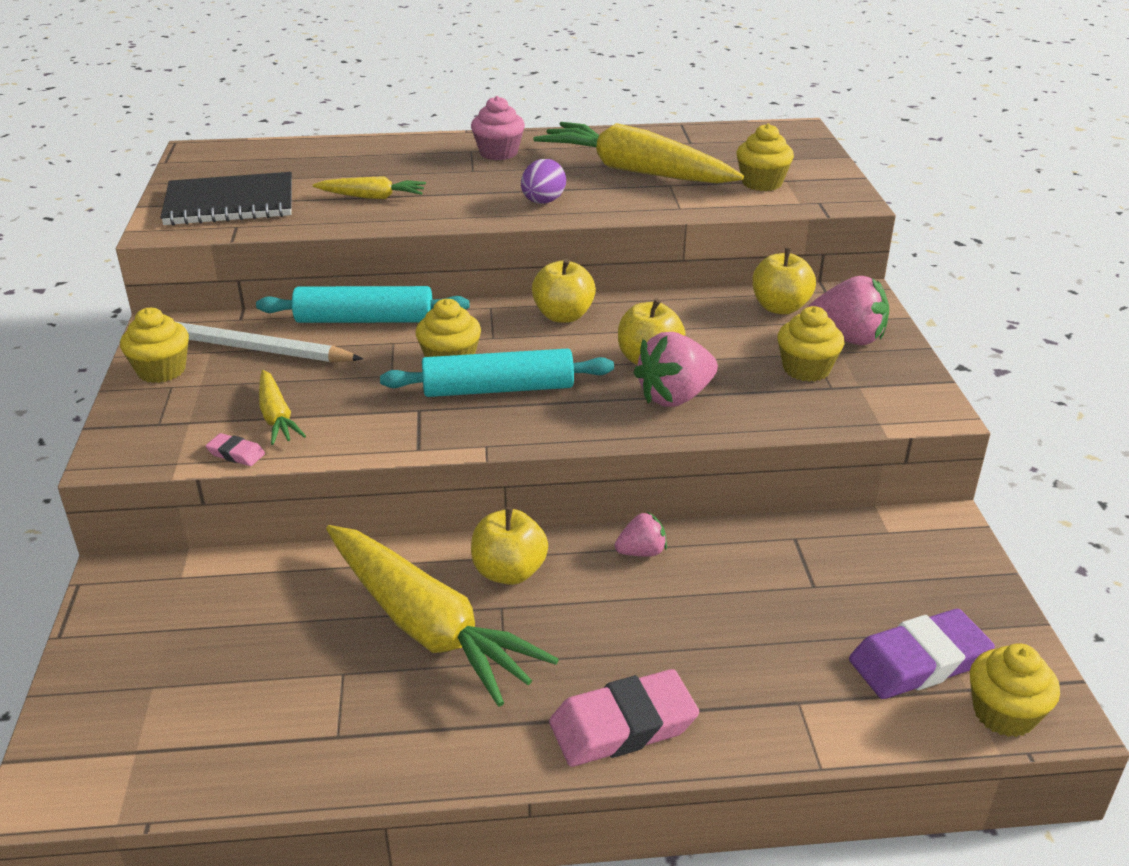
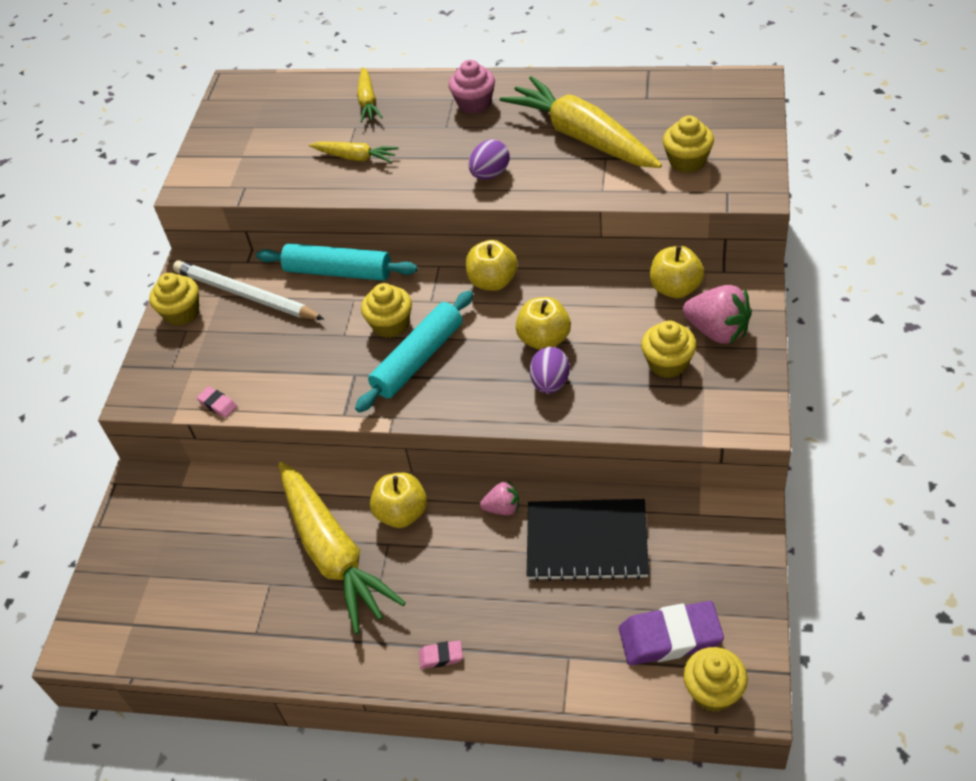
camera: 20 degrees right, 15 degrees up
(230, 203) = (245, 157): black notebook -> black notebook (587, 542)
(276, 417) = (252, 370): yellow carrot -> yellow carrot (368, 101)
(498, 389) = (418, 359): turquoise rolling pin -> turquoise rolling pin turned 60 degrees counterclockwise
(623, 726) = (441, 656): pink eraser -> pink eraser, size x0.46
(675, 397) = (550, 383): pink strawberry -> purple egg

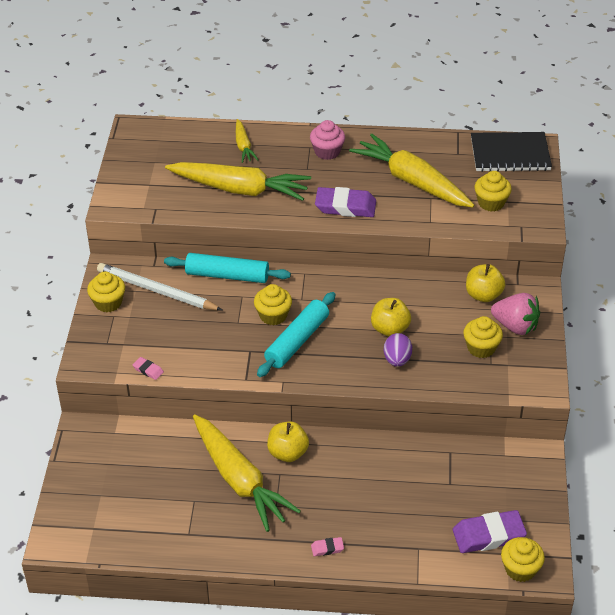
camera: 10 degrees left, 5 degrees down
(355, 157) = (240, 189): yellow carrot -> yellow carrot, size x2.07
(490, 174) = (345, 206): purple egg -> purple eraser
(493, 281) = (347, 286): yellow apple -> none
(502, 508) = (362, 450): pink strawberry -> none
(587, 542) = (425, 473): black notebook -> black notebook (510, 154)

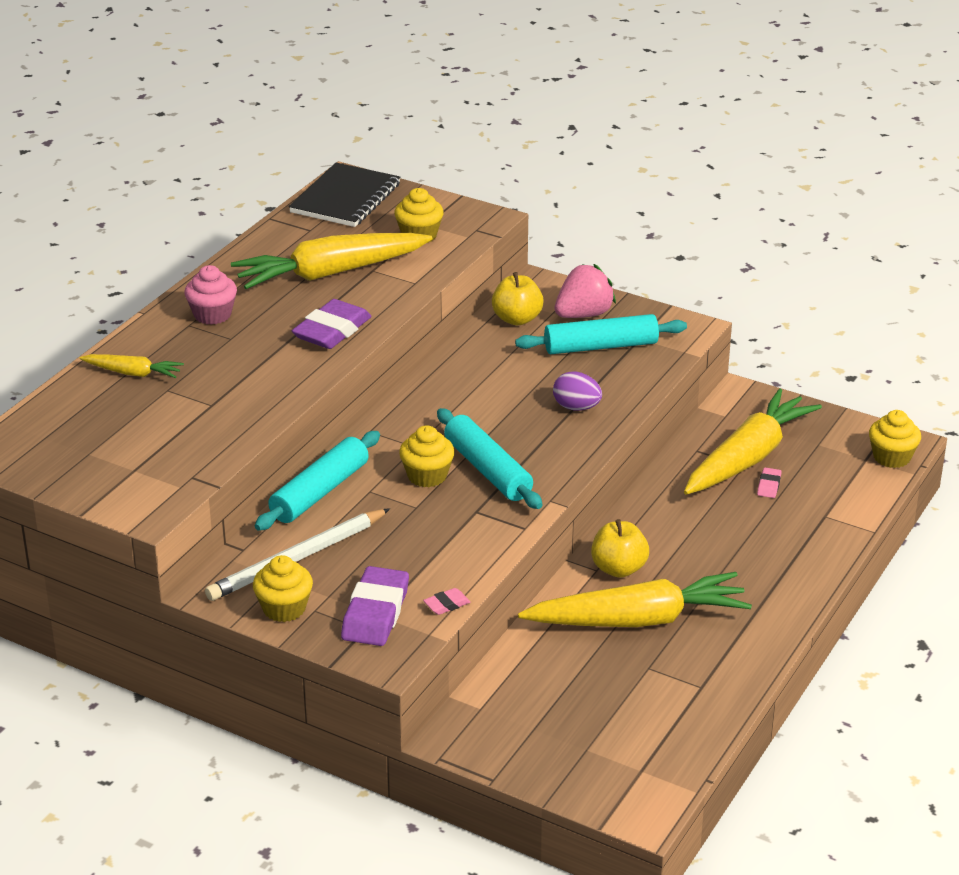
camera: 65 degrees left, 10 degrees down
(240, 189) = (221, 399): yellow carrot -> yellow carrot (748, 457)
(327, 548) = (788, 581): pink eraser -> pink eraser (769, 485)
(390, 329) = (521, 397): yellow apple -> none
(481, 348) = (600, 346): yellow cupcake -> turquoise rolling pin
(488, 535) = (834, 462): purple eraser -> purple eraser (375, 613)

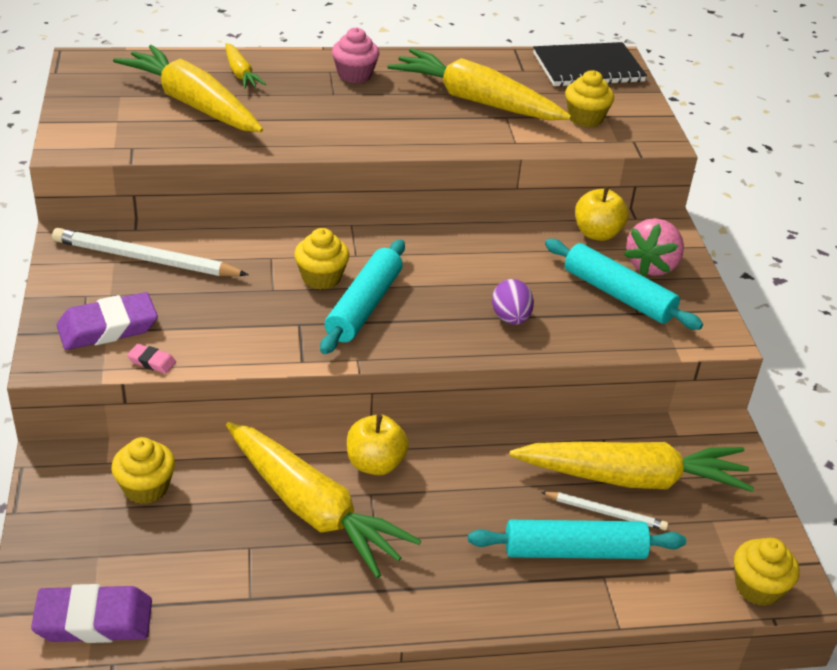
camera: 50 degrees right, 5 degrees up
(155, 418) = (193, 104): none -> yellow carrot
(284, 608) = (75, 279): yellow cupcake -> yellow cupcake (146, 488)
(319, 492) = (244, 234): turquoise rolling pin -> turquoise rolling pin (574, 551)
(332, 331) = (397, 131): purple eraser -> purple eraser (94, 620)
(583, 314) = (652, 266): pink strawberry -> pink strawberry turned 105 degrees clockwise
(769, 485) = (605, 512): pink eraser -> white pencil

